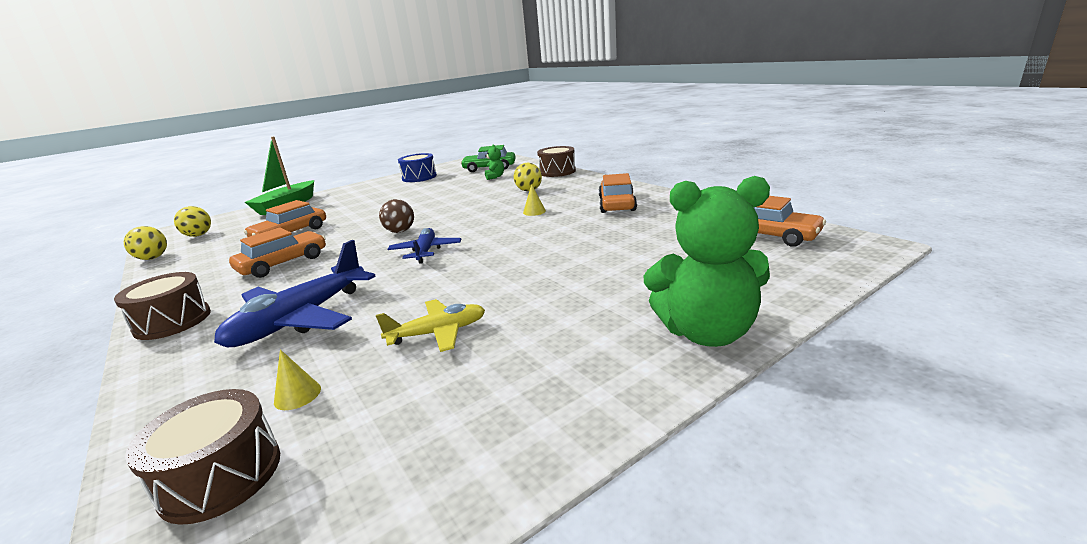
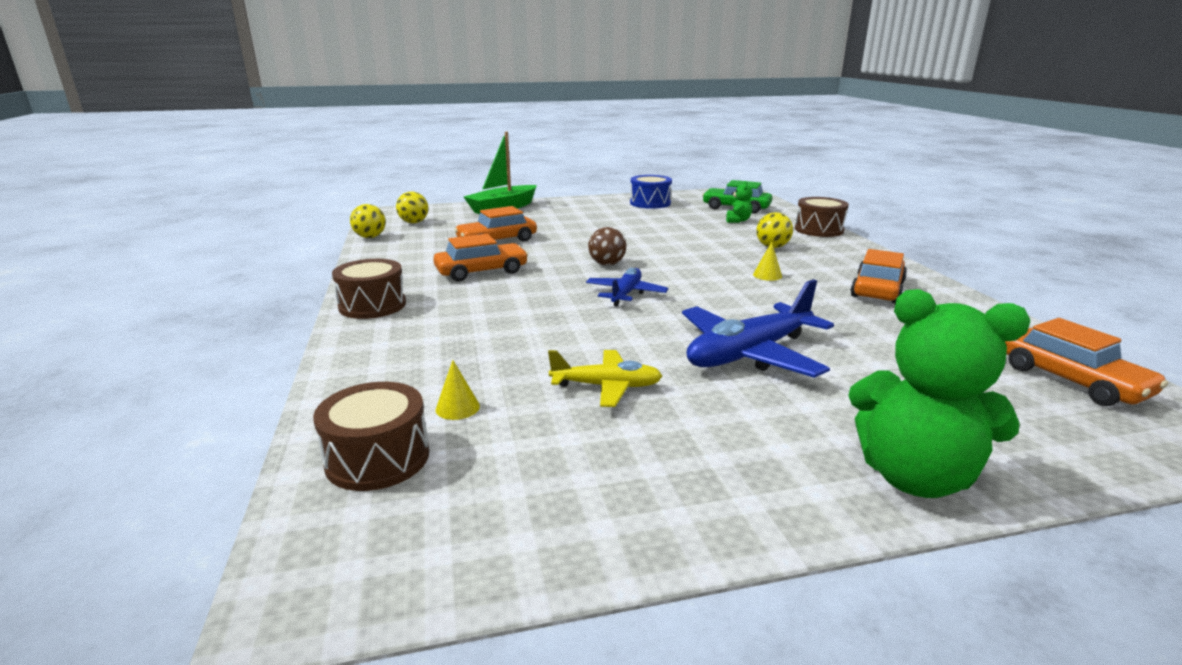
camera: 20 degrees right, 0 degrees up
(300, 319) = (481, 334): blue plane -> blue plane (749, 354)

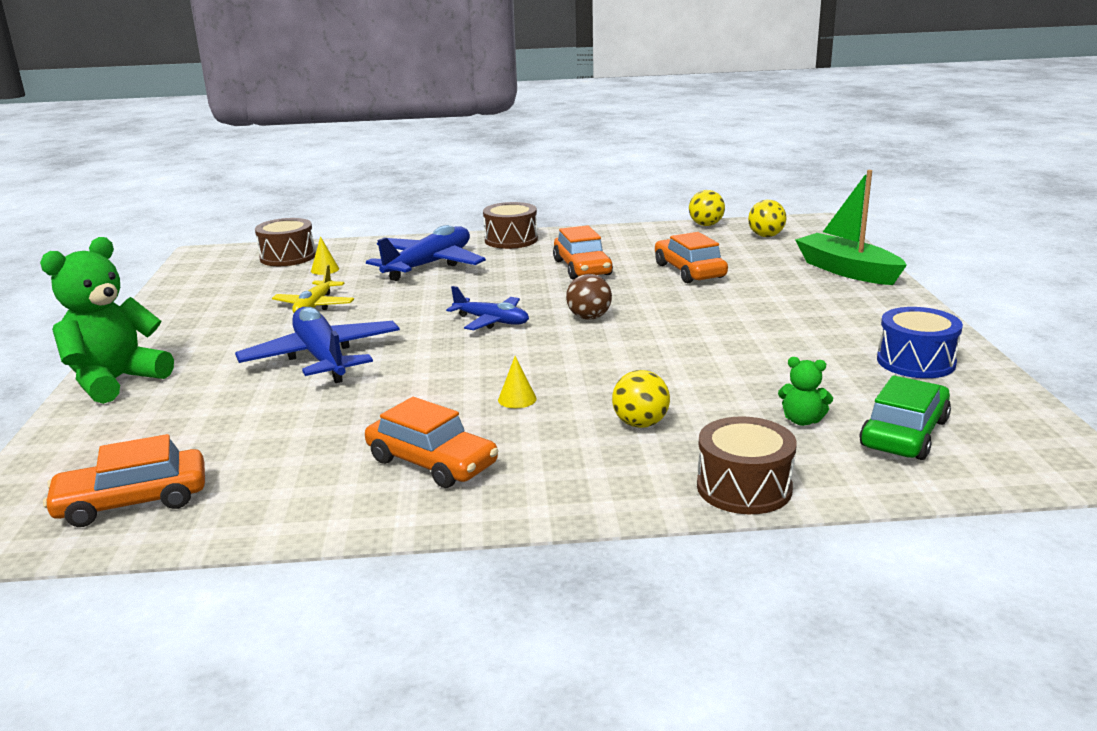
camera: 100 degrees right, 0 degrees up
(455, 338) = (429, 265): none -> blue plane

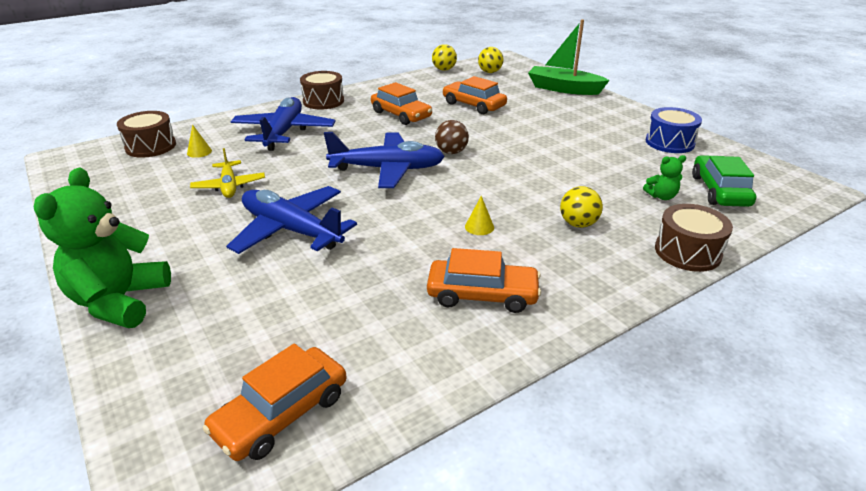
camera: 30 degrees left, 10 degrees up
(491, 321) = (387, 169): blue plane -> blue plane, size x1.70

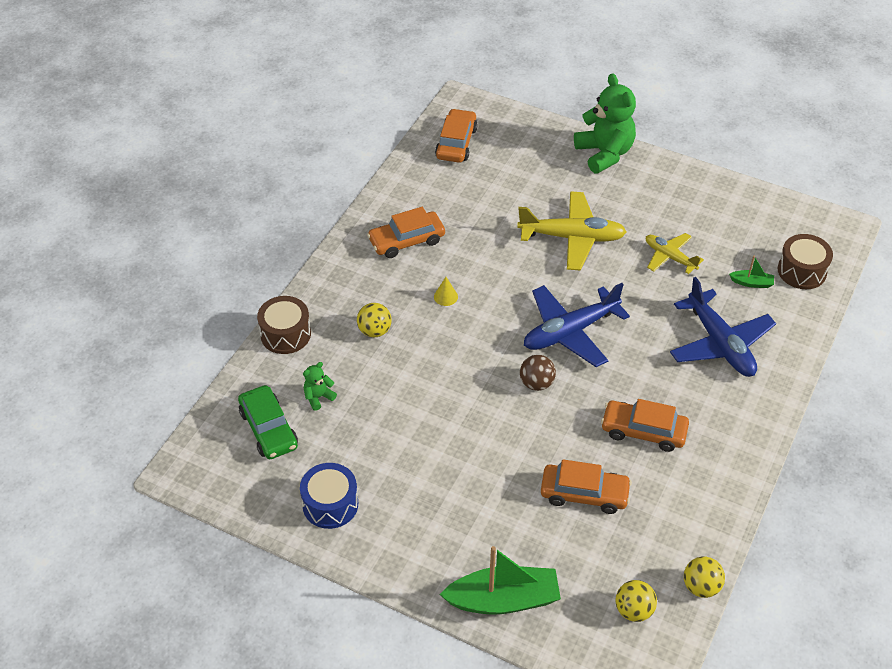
camera: 150 degrees right, 15 degrees up
(199, 152) = (751, 283): yellow cone -> green boat
(291, 230) = (572, 237): blue plane -> yellow plane
(323, 101) = (754, 420): brown drum -> none

